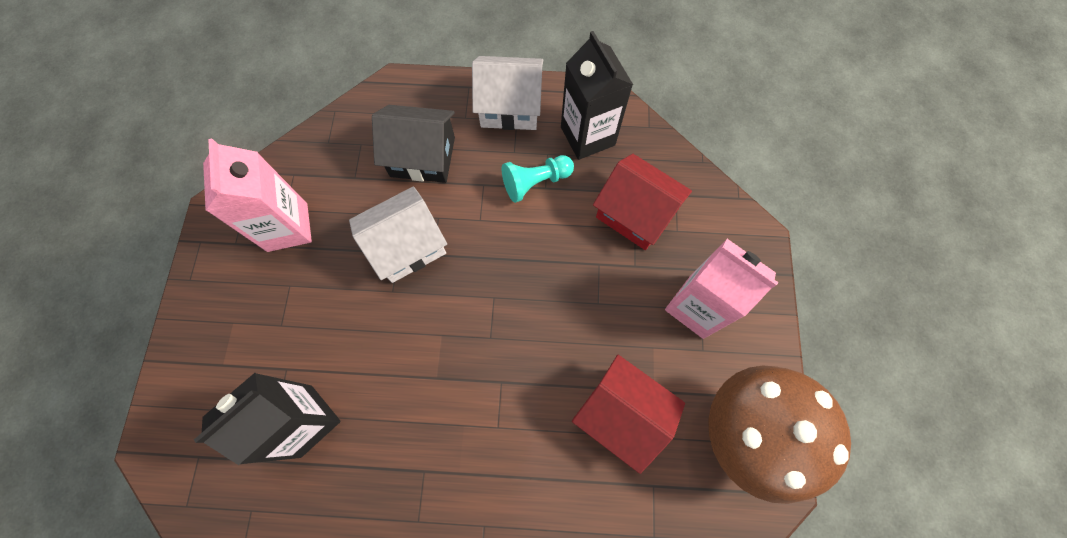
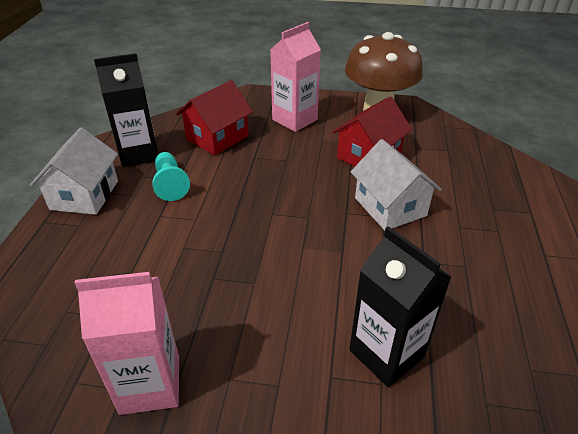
camera: 85 degrees left, 30 degrees down
(407, 245) = (207, 270): white house -> white house (390, 207)
(423, 157) = (109, 257): black house -> none

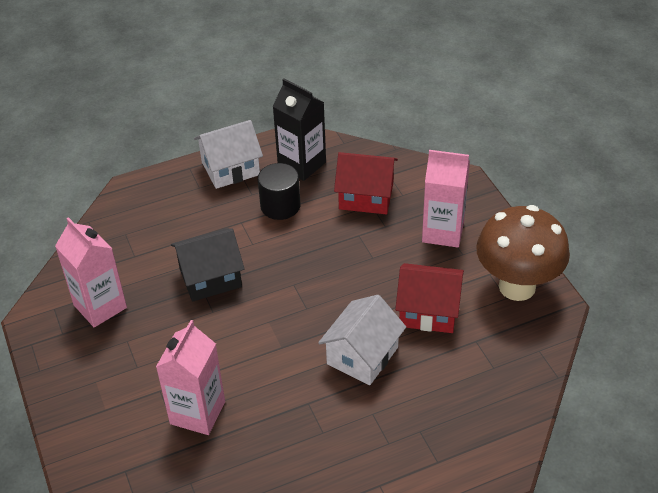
camera: 60 degrees right, 5 degrees up
(170, 184) = (280, 206): turquoise pawn -> black cylinder
(207, 266) = (210, 278): none -> black house
(386, 353) = (197, 413): black carton -> pink carton

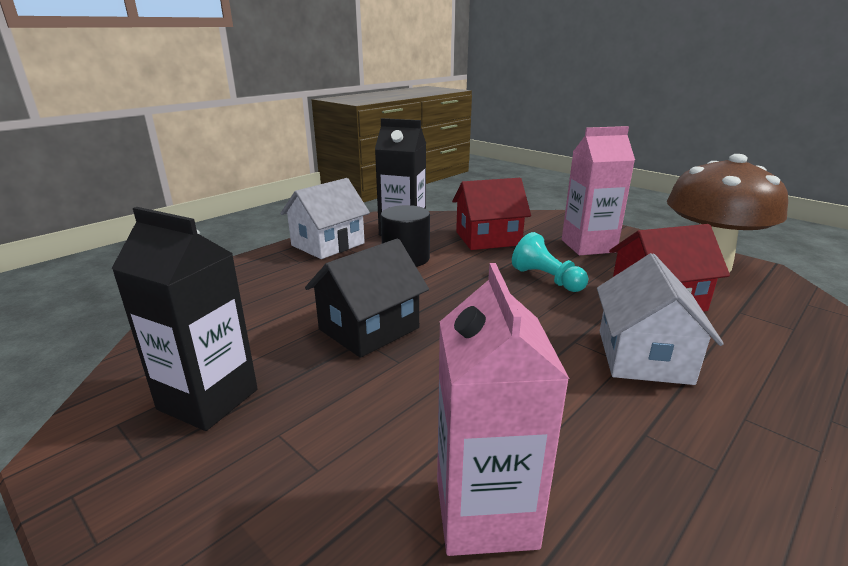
camera: 25 degrees left, 20 degrees down
(100, 306) = (208, 399): pink carton -> black carton
(368, 264) = (547, 279): none -> turquoise pawn

